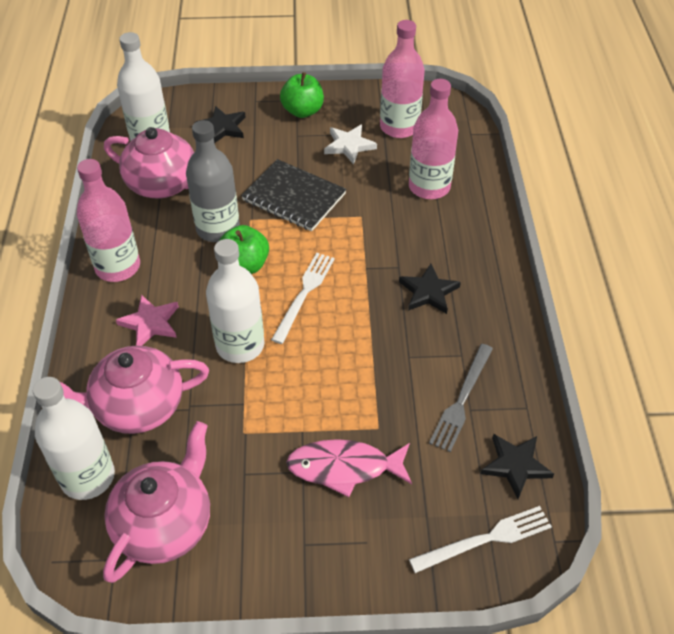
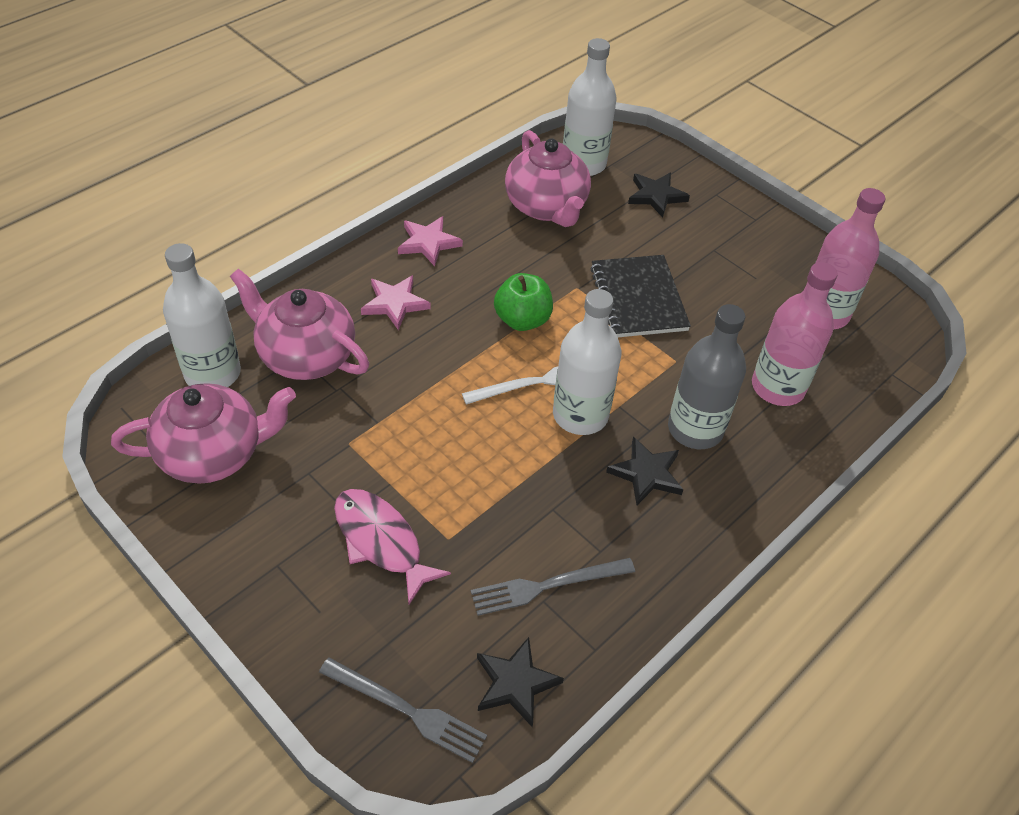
camera: 45 degrees right, 0 degrees up
(118, 267) = (428, 243): pink bottle -> pink star
(218, 228) = (541, 274): grey bottle -> grey bottle (695, 429)
(240, 345) = (434, 377): white bottle -> white bottle (580, 415)
(302, 111) = (748, 233): green apple -> none
(349, 146) = (750, 293): white star -> none
(485, 539) = (407, 710): white fork -> grey fork

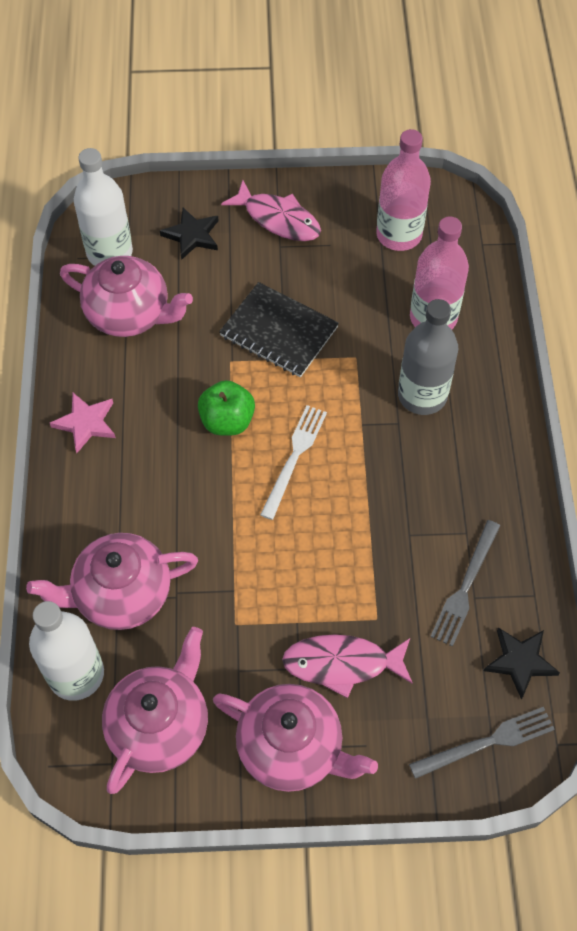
camera: 45 degrees left, 10 degrees up
(270, 557) = (292, 747): none -> pink teapot
(395, 303) = (127, 494): pink star -> none
(580, 415) = (347, 454): white bottle -> none
(646, 473) = (431, 455): black star -> none
(736, 233) = (278, 219): none -> pink fish

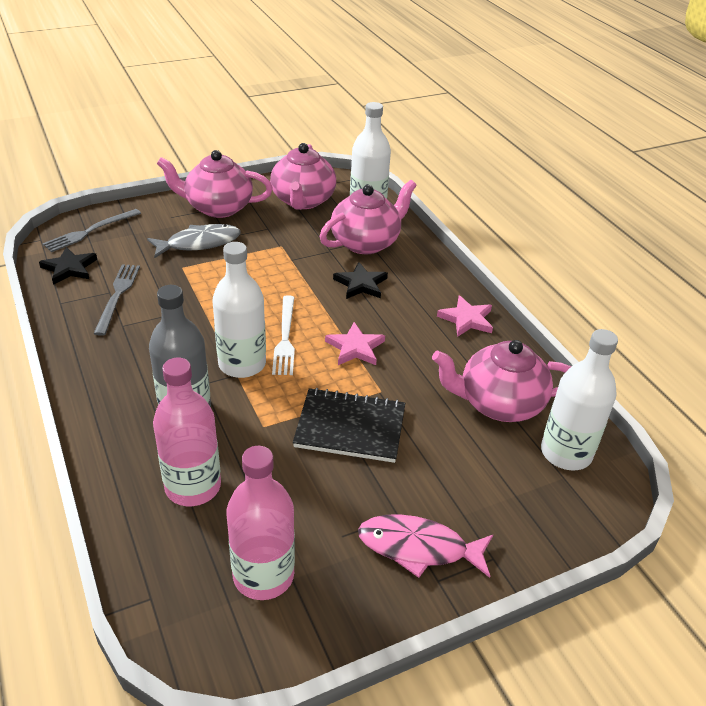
camera: 155 degrees right, 20 degrees down
(192, 235) = (500, 497): black star -> black star (361, 284)
(227, 421) = (355, 348): green apple -> pink star
(342, 664) = (199, 243): pink fish -> grey fish
(352, 435) = (242, 364): none -> white bottle

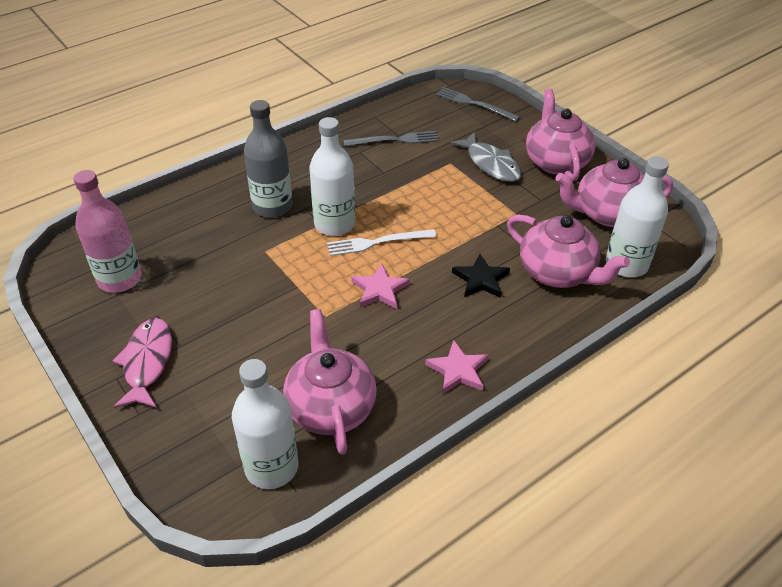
camera: 80 degrees right, 5 degrees up
(69, 268) = (419, 108): black star -> none
(193, 486) = (196, 227): pink bottle -> none
(350, 427) = (274, 302): black notebook -> none

